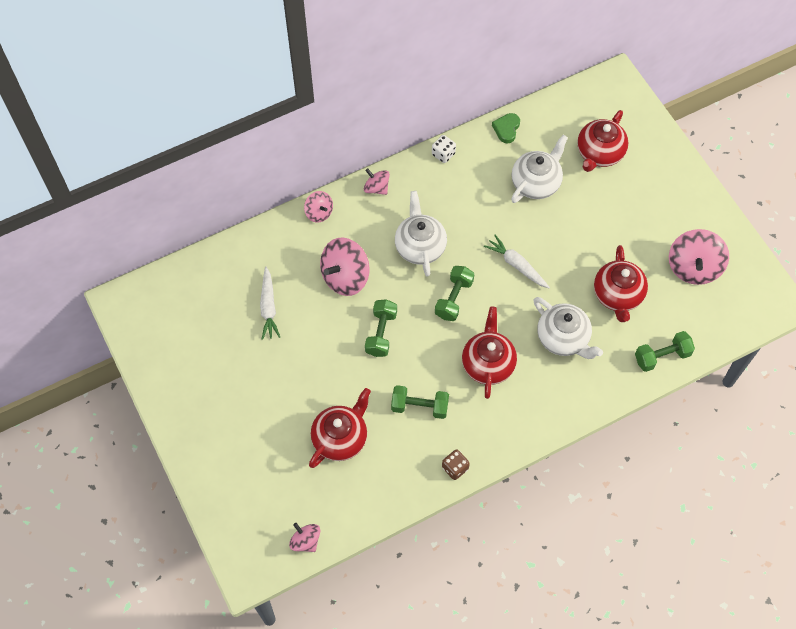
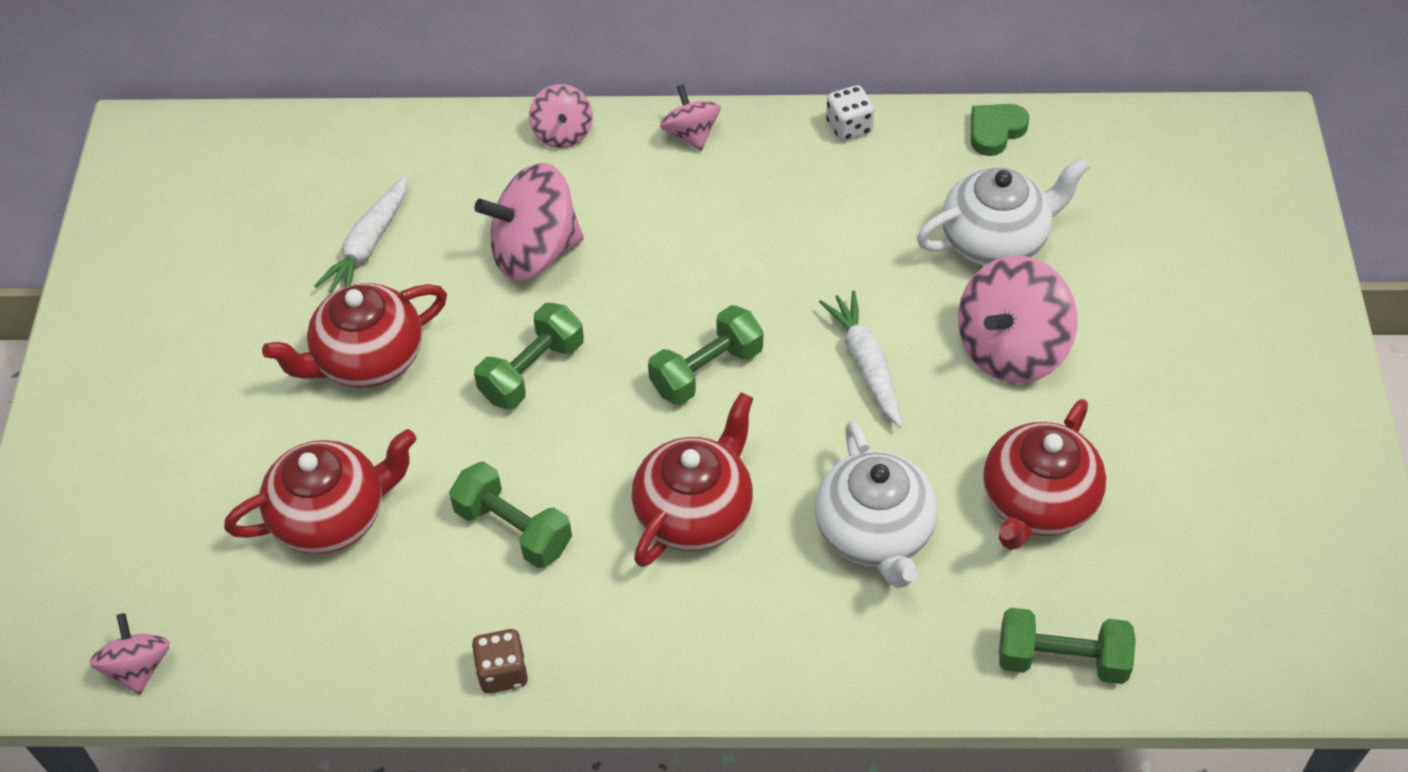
camera: 30 degrees right, 10 degrees down
(420, 246) = (704, 257): white teapot -> none
(599, 153) = (1155, 239): red teapot -> red teapot (368, 359)
(693, 267) = (1232, 520): pink spinning top -> pink spinning top (1011, 349)

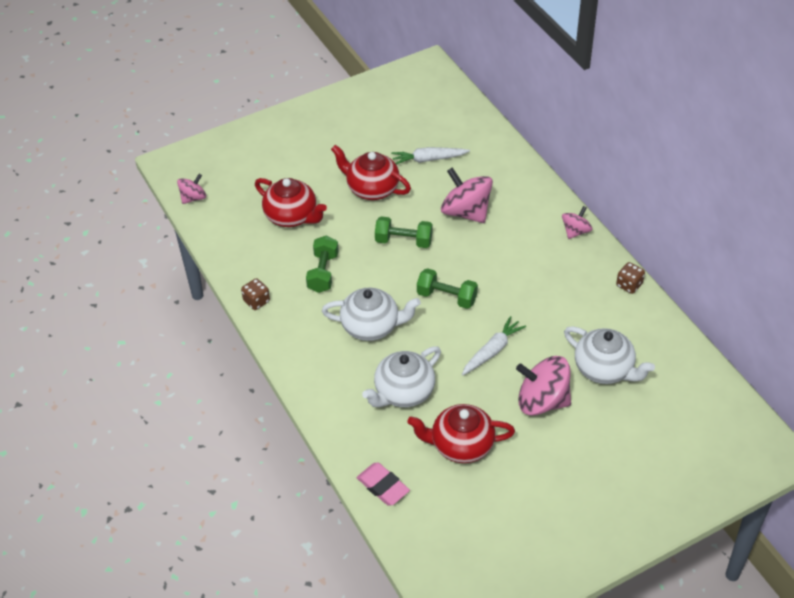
camera: 60 degrees right, 5 degrees down
(563, 133) = (539, 189): pink spinning top -> none
(695, 512) = (371, 326): red teapot -> white teapot
(849, 127) = (629, 285): white dice -> brown dice
(995, 131) = (675, 341): green heart -> none
(1061, 659) = (383, 486): green dumbbell -> pink eraser

